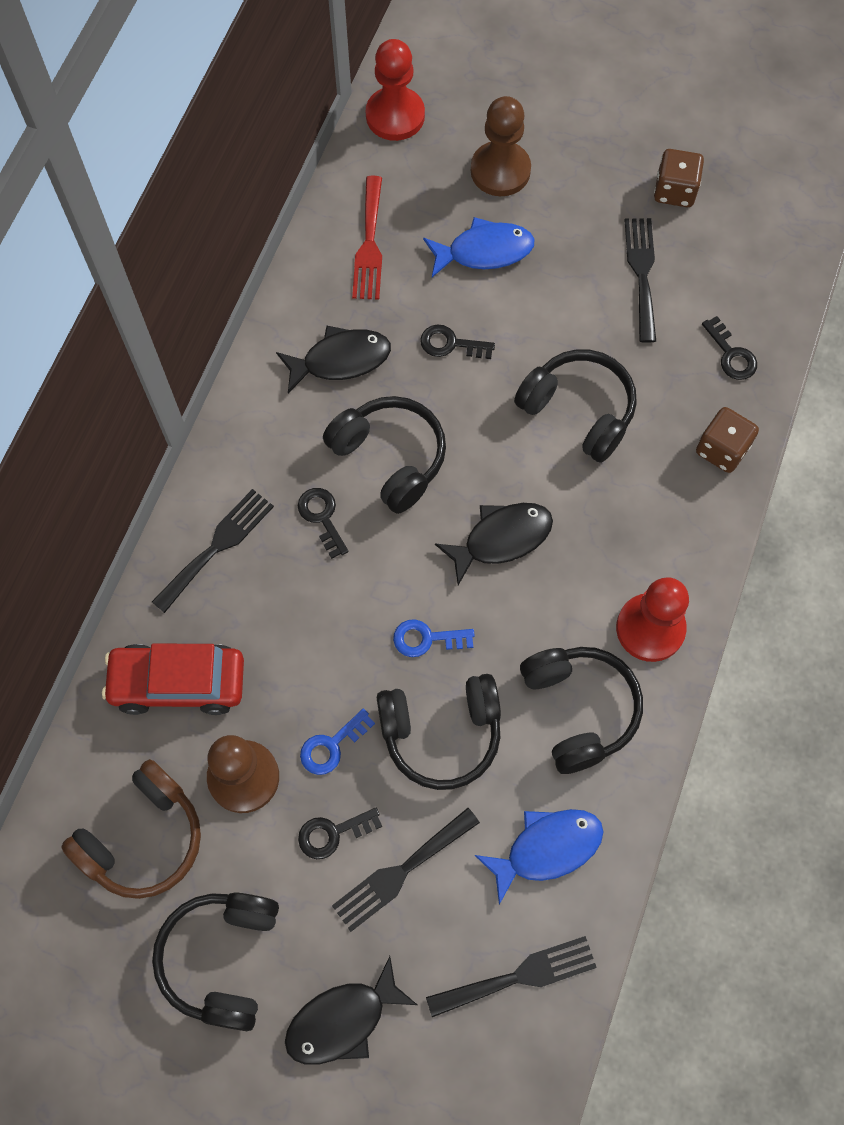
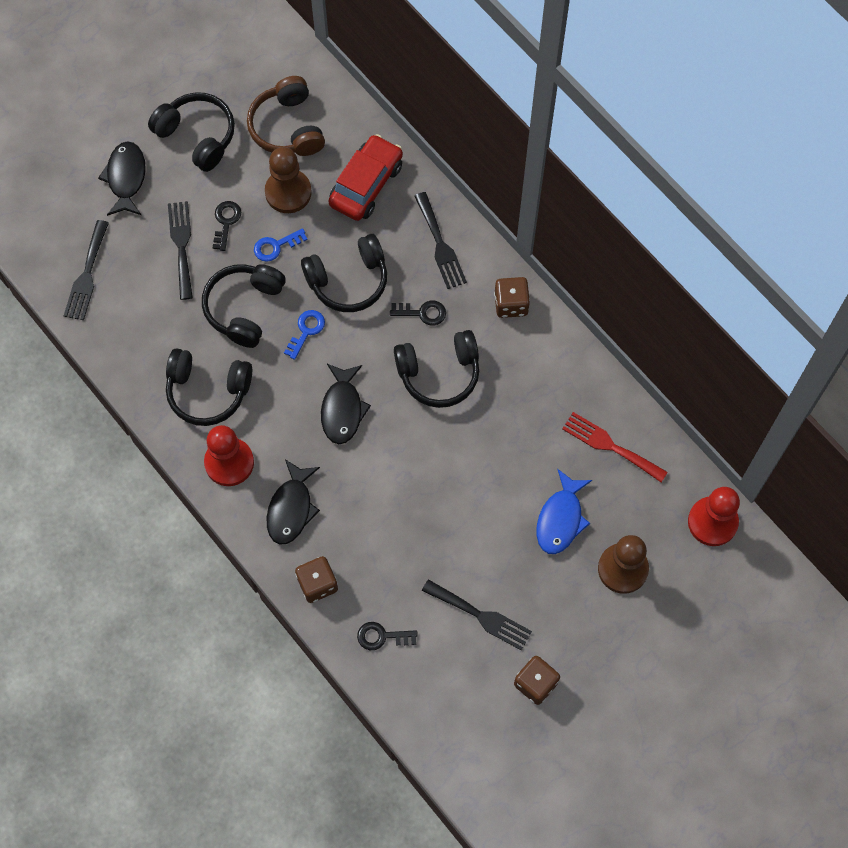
camera: 120 degrees right, 0 degrees up
(253, 427) = (511, 304): none -> brown dice
(331, 746) = (276, 246): blue key -> blue key turned 105 degrees counterclockwise
(340, 360) = (529, 380): black fish -> black fish (291, 508)
(451, 344) = (500, 456): black key -> none
(547, 848) = (142, 327): blue fish -> none
(578, 411) = (401, 509): black headphones -> black headphones (348, 280)

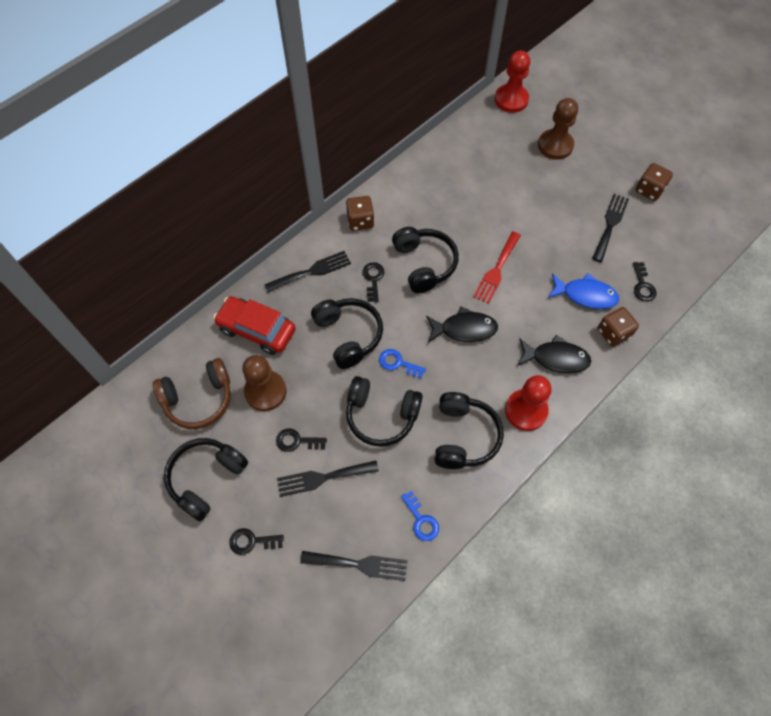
camera: 95 degrees left, 5 degrees down
(126, 178) = (252, 541): black fish -> black key
(276, 246) = (319, 396): blue key -> blue key (421, 520)
(560, 519) = (526, 181): blue fish -> blue fish (585, 295)
(610, 446) = (466, 156): red fork -> red fork (496, 270)

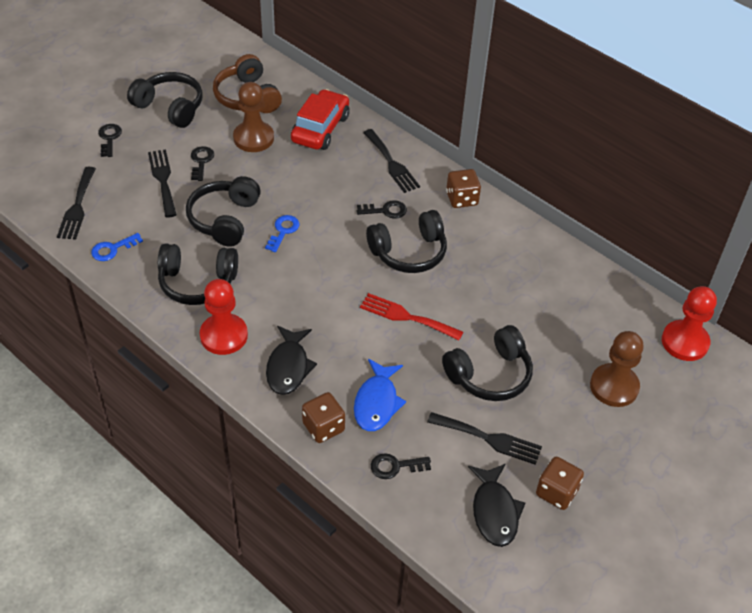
camera: 85 degrees right, 15 degrees down
(348, 335) = (315, 193): black headphones -> black headphones (489, 374)
(464, 329) = (325, 286): black fish -> black fish (494, 511)

